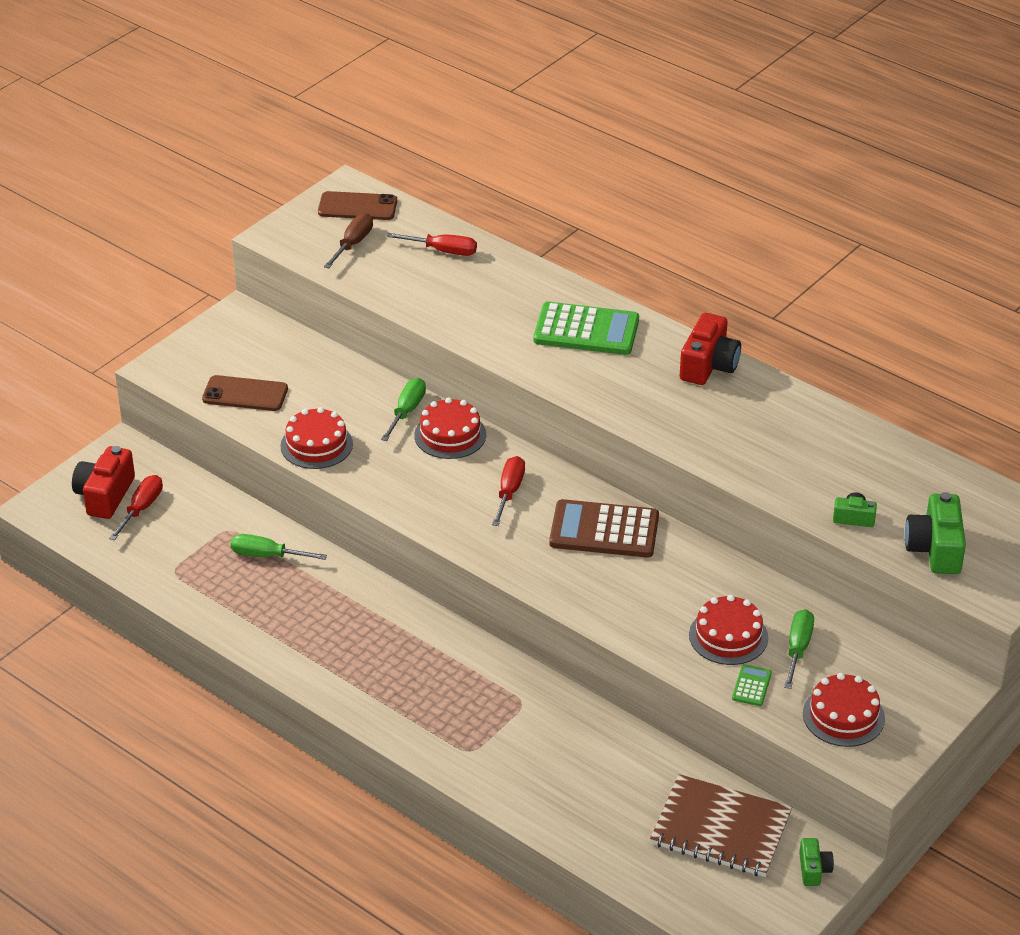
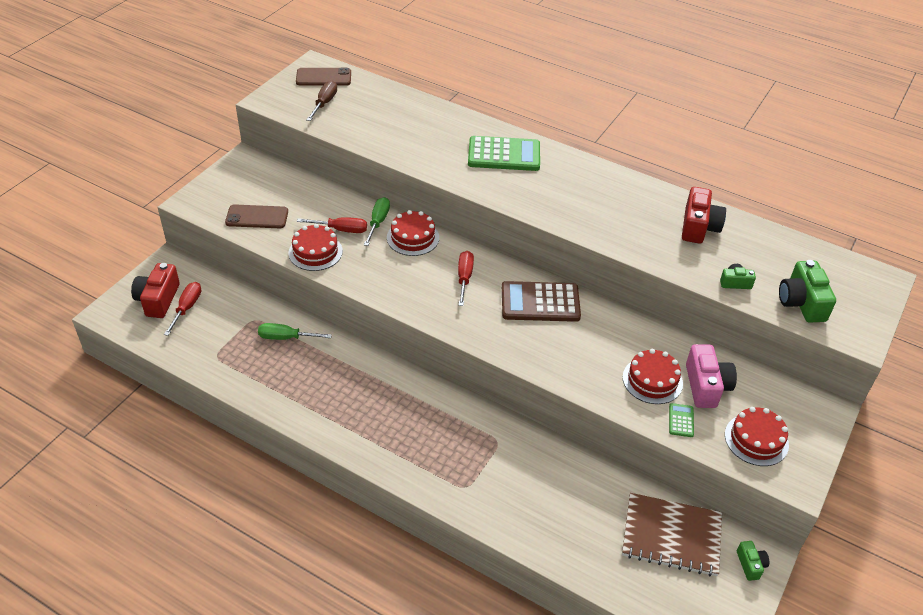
camera: 10 degrees left, 5 degrees up
(442, 251) = (389, 104): red screwdriver -> red screwdriver (341, 230)
(708, 365) = (597, 175): red camera -> red camera (698, 227)
(797, 649) = (706, 386): green screwdriver -> pink camera

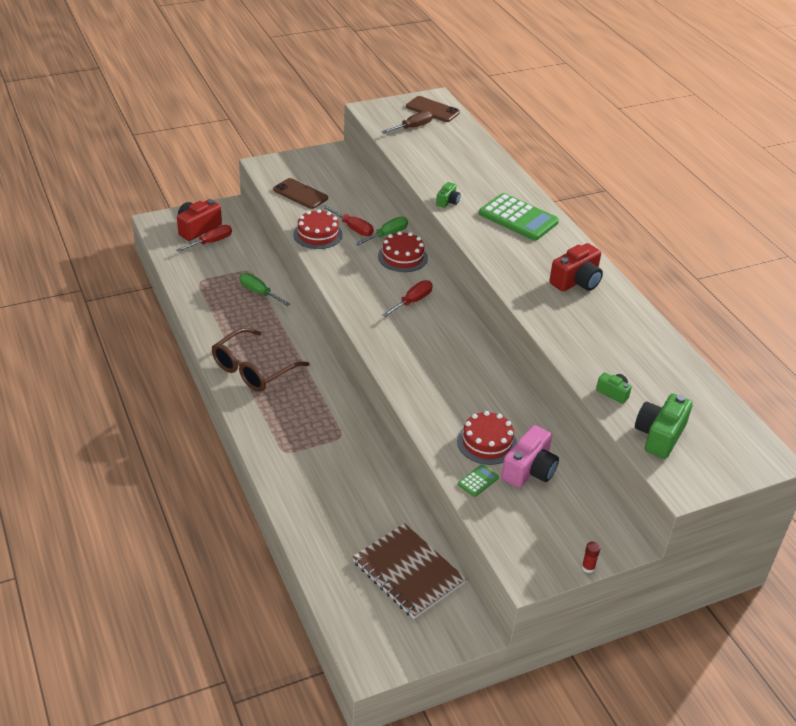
camera: 35 degrees right, 5 degrees down
(358, 421) = (253, 369): none -> brown glasses
(540, 302) = (455, 346): brown calculator -> none
(698, 227) = (631, 340): red camera -> red camera (576, 281)
(750, 565) = (452, 629): green camera -> green camera (448, 201)
(756, 439) = (528, 528): red cake -> none
(827, 447) = (588, 567): none -> red glue stick

